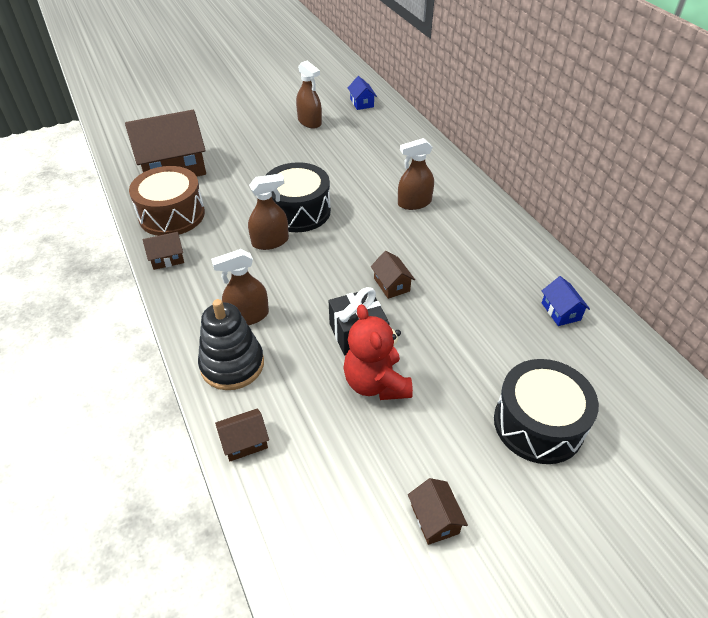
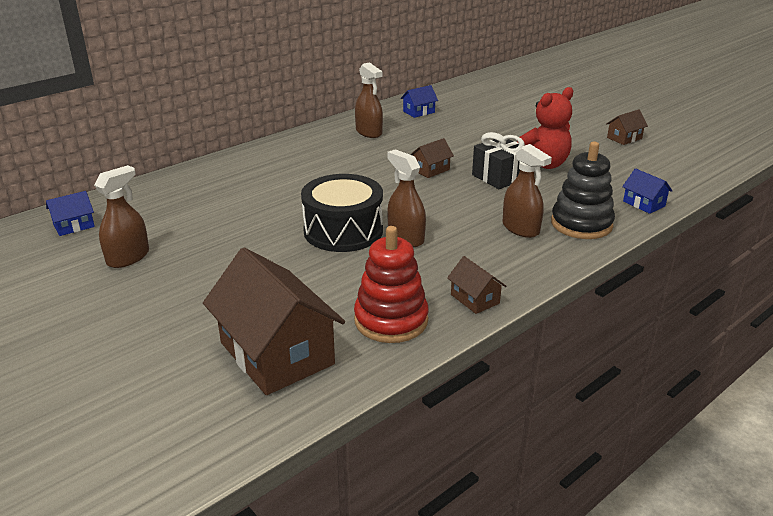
camera: 105 degrees left, 15 degrees down
(172, 215) = (391, 320): brown drum -> red stacking toy
(244, 442) = (644, 204): brown house -> blue house
(414, 203) = (303, 171): brown spray bottle -> brown spray bottle (369, 132)
(538, 424) = (526, 116): black drum -> none

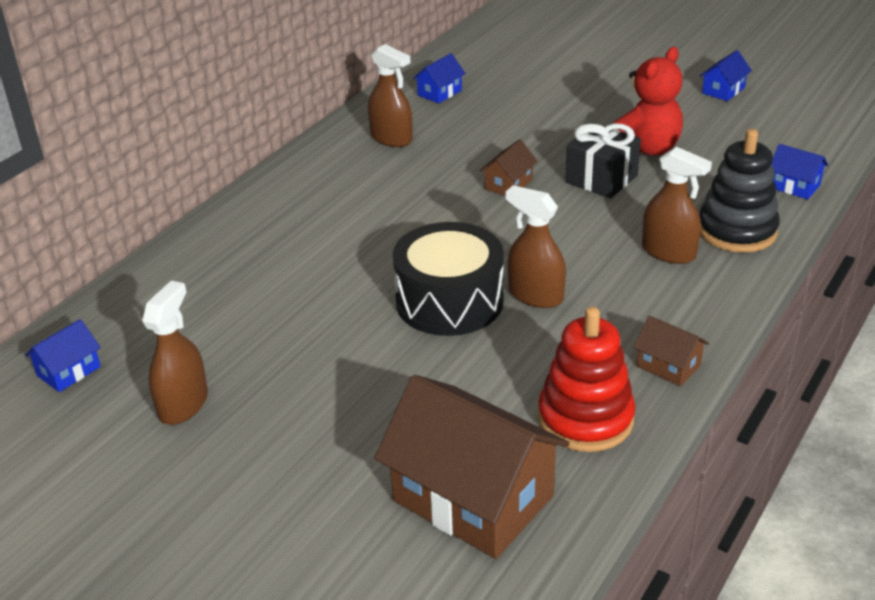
camera: 15 degrees left, 5 degrees up
(624, 138) = (723, 90): brown house -> blue house

